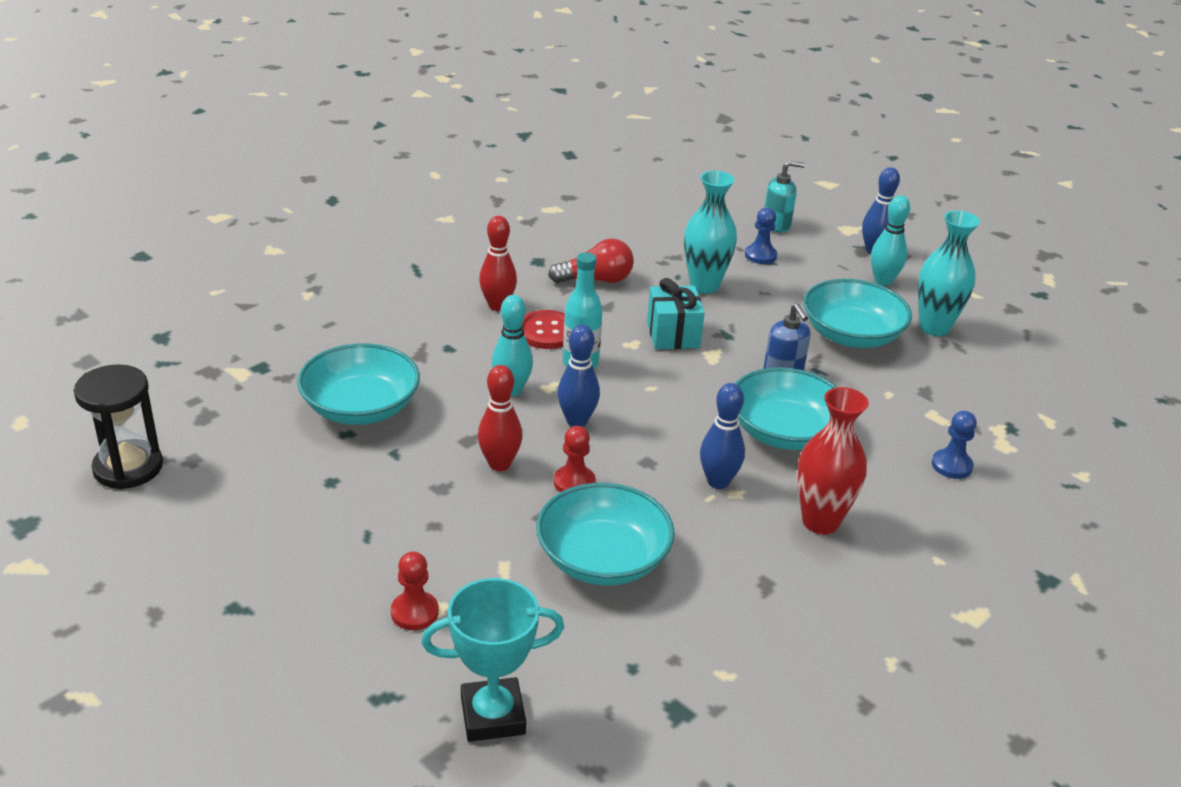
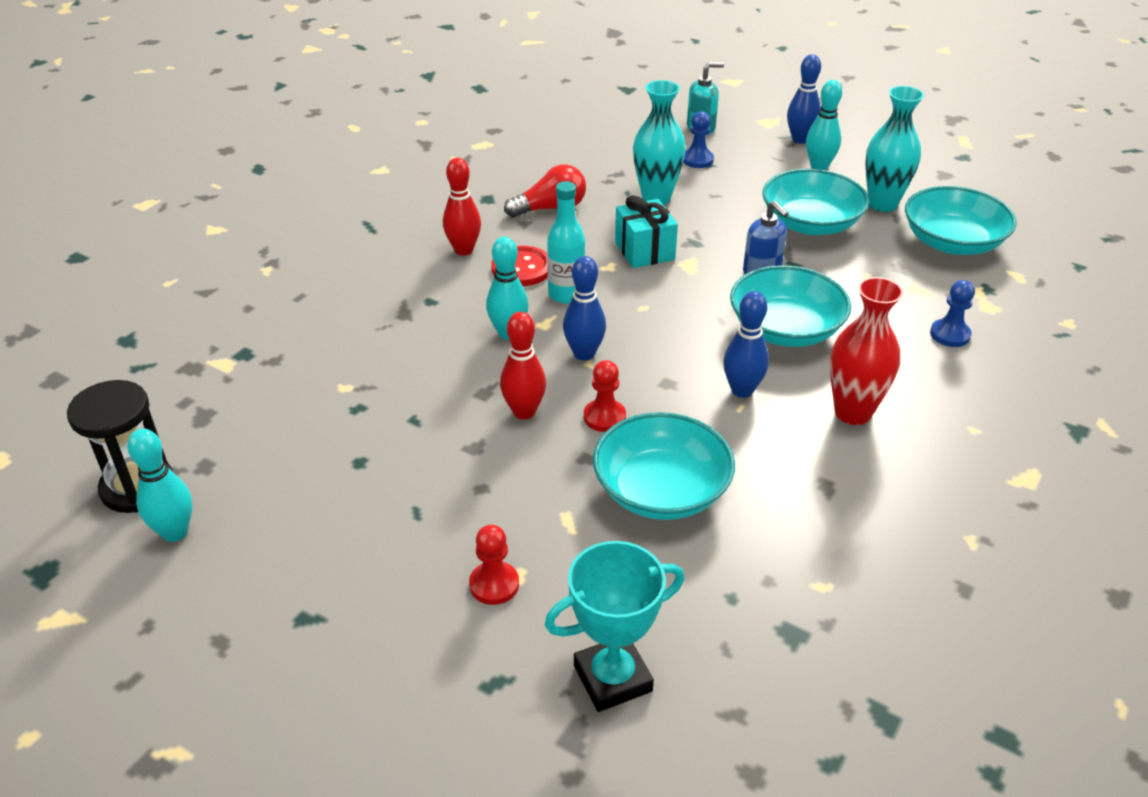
camera: 10 degrees left, 5 degrees up
(147, 512) = (175, 532): none -> turquoise bowling pin
(361, 408) = (363, 378): turquoise bowl -> turquoise bowl (952, 242)

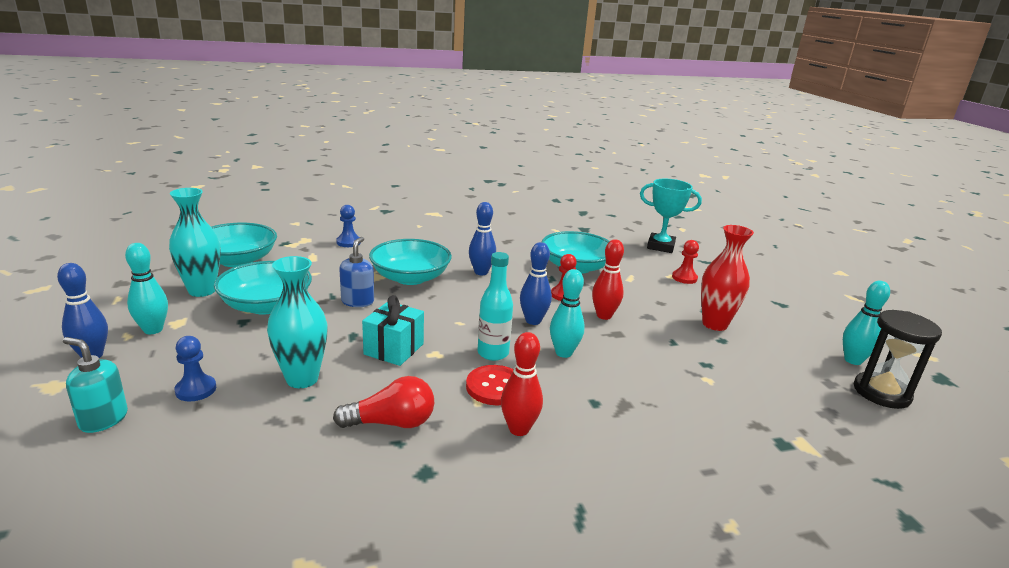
camera: 140 degrees left, 15 degrees down
(550, 208) = (391, 423): red light bulb -> red light bulb turned 150 degrees clockwise
(852, 412) = (451, 247): red vase -> red vase (714, 324)

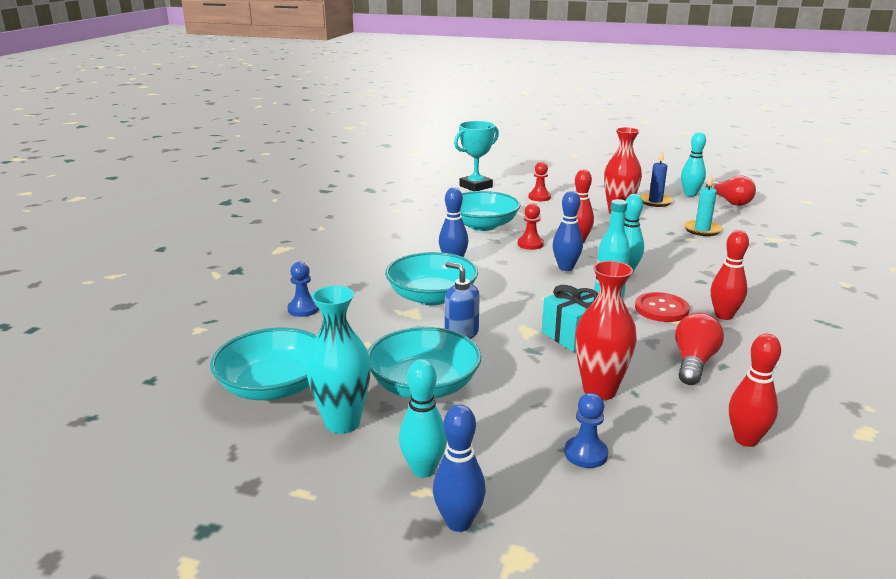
camera: 55 degrees left, 0 degrees up
(103, 419) = (616, 520): turquoise soap dispenser -> none
(253, 475) = (746, 439): none -> red bowling pin
(302, 379) = (599, 390): turquoise vase -> red vase
(747, 384) = (702, 230): none -> turquoise candle
(785, 341) = (655, 202): none -> blue candle
(881, 393) = (730, 201): black hourglass -> red light bulb

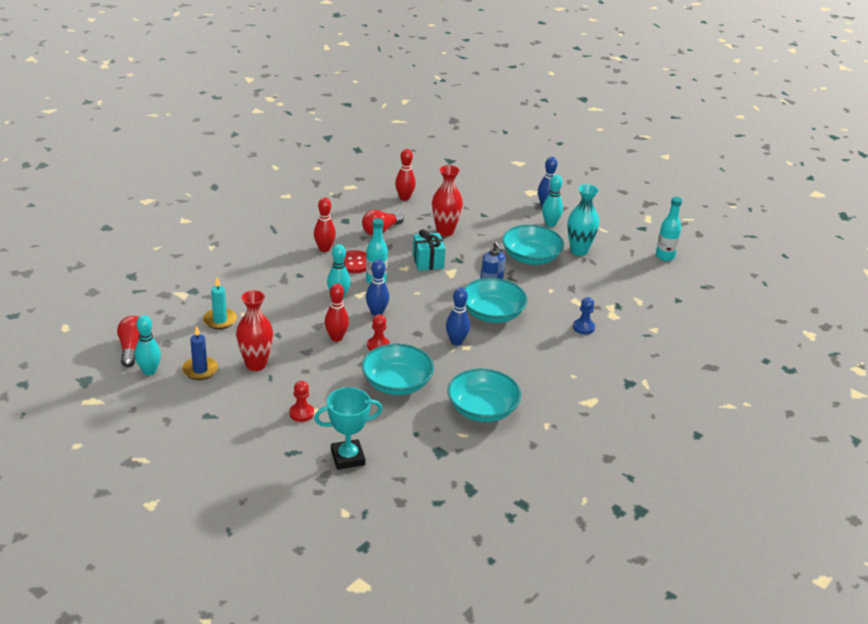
camera: 160 degrees left, 10 degrees up
(158, 463) = (665, 256): none -> turquoise bottle
(274, 386) = (610, 278): turquoise bowl -> turquoise bowl (482, 409)
(586, 454) = (478, 211): blue pawn -> none

